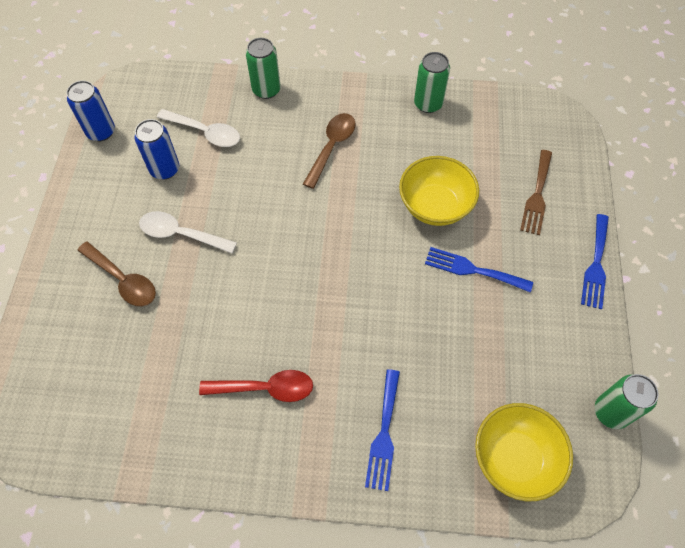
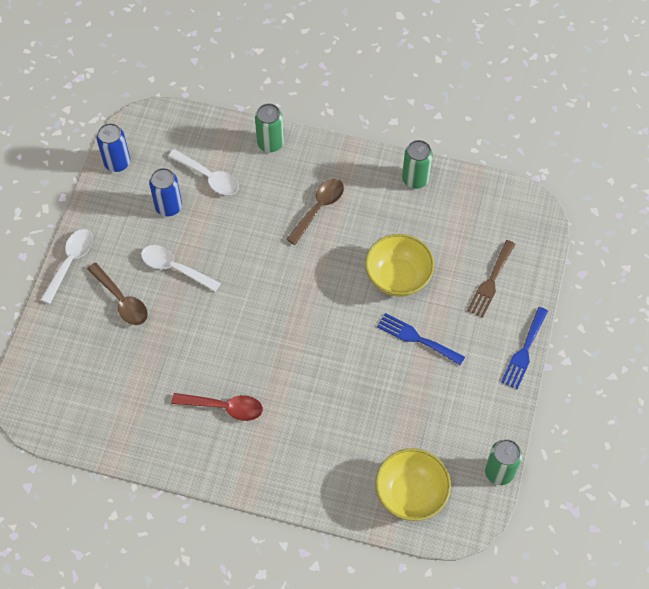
camera: 10 degrees right, 0 degrees up
(58, 246) = (70, 262): none -> white spoon
(384, 434) = (312, 458): blue fork -> none

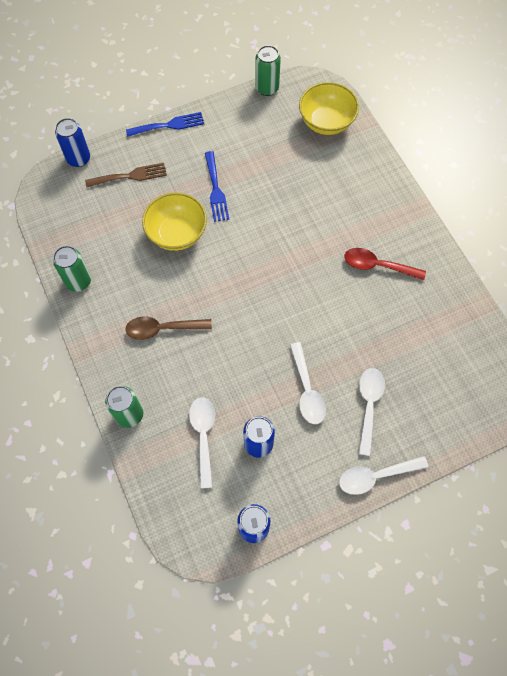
camera: 130 degrees left, 5 degrees up
(121, 300) = (369, 405): brown spoon -> white spoon
(224, 407) = (377, 266): red spoon -> red spoon turned 45 degrees counterclockwise
(545, 254) = (78, 158): none -> blue can

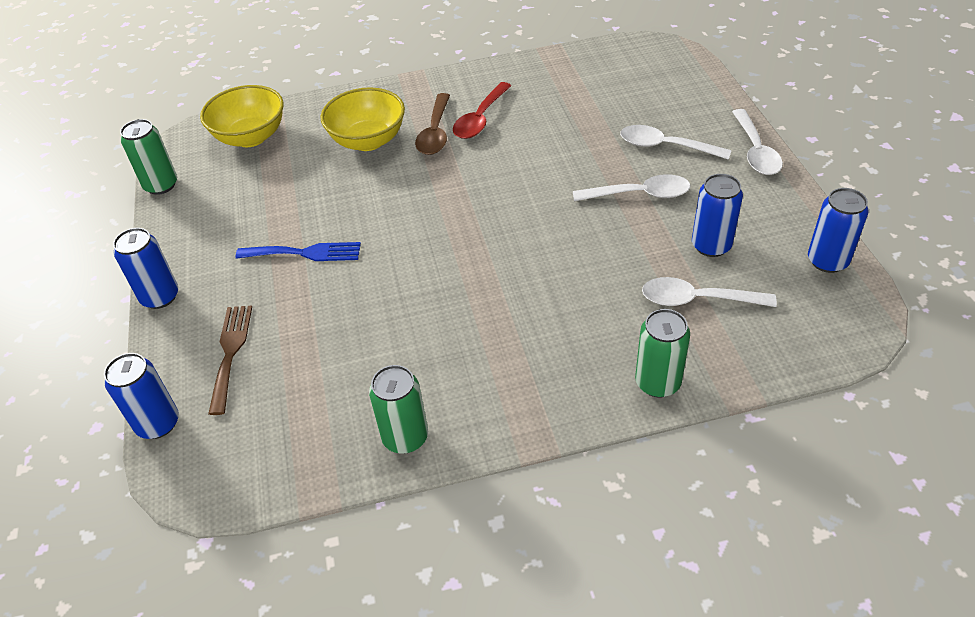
camera: 75 degrees left, 20 degrees down
(162, 329) = (520, 332): brown spoon -> brown spoon (435, 133)
(169, 125) = (160, 297): blue fork -> blue can
(177, 233) = (362, 302): yellow bowl -> yellow bowl (368, 140)

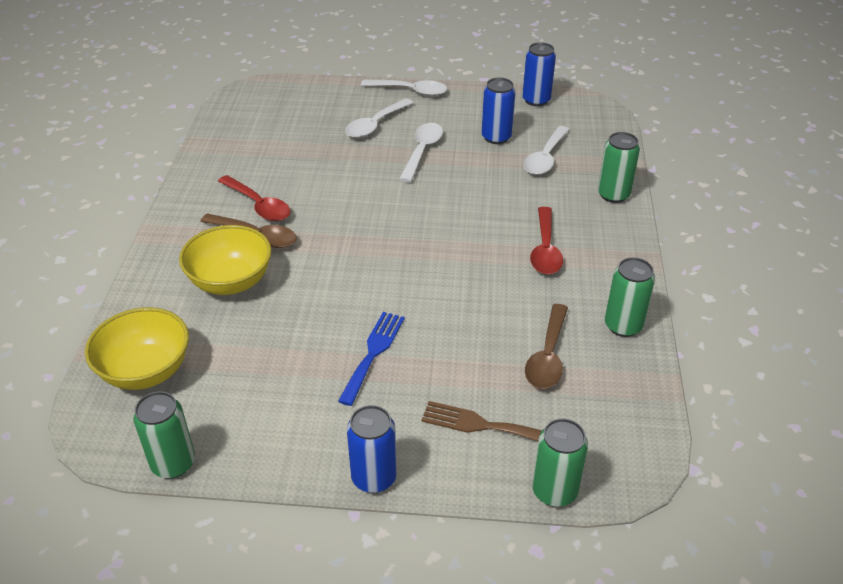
camera: 75 degrees left, 5 degrees down
(158, 423) = (554, 491): blue can -> green can
(336, 380) = (547, 356): none -> brown spoon
(511, 340) = (545, 249): none -> red spoon

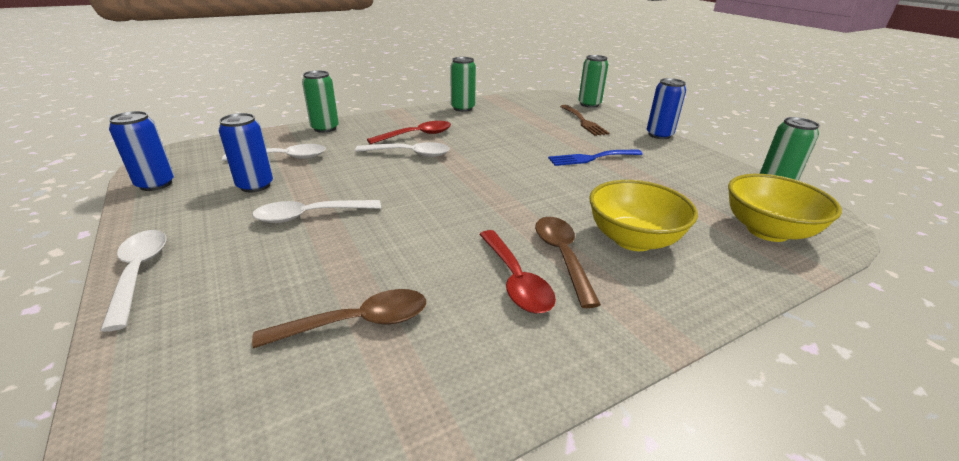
camera: 125 degrees left, 10 degrees down
(259, 205) = (516, 280): red spoon -> red spoon turned 150 degrees clockwise
(375, 125) = (260, 268): white spoon -> white spoon (410, 154)
(547, 356) = (513, 118): brown spoon -> brown spoon (357, 322)

